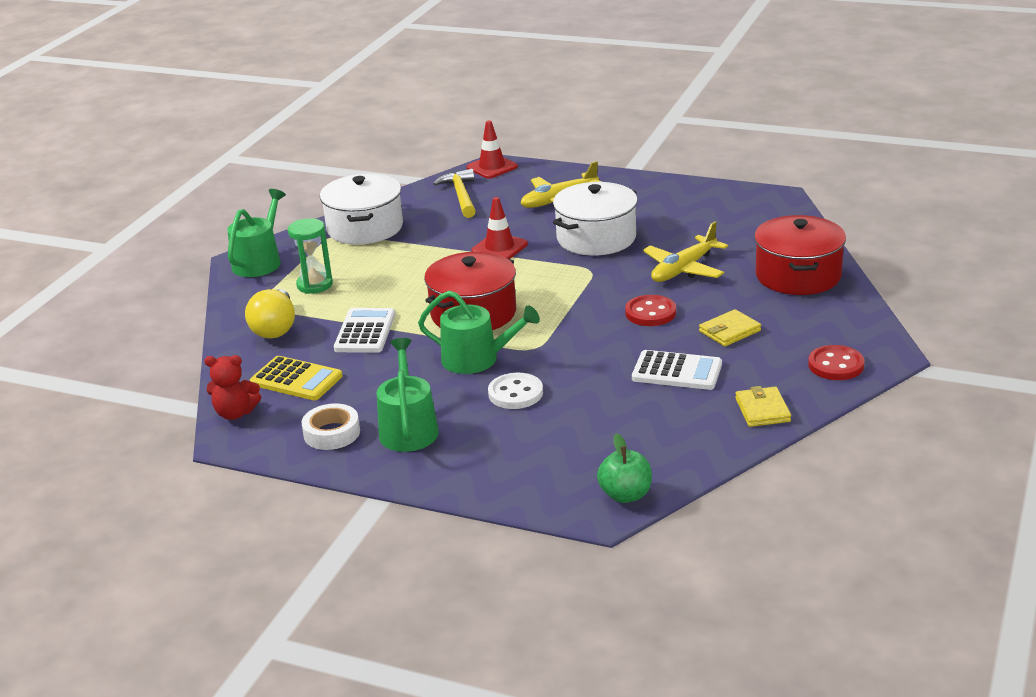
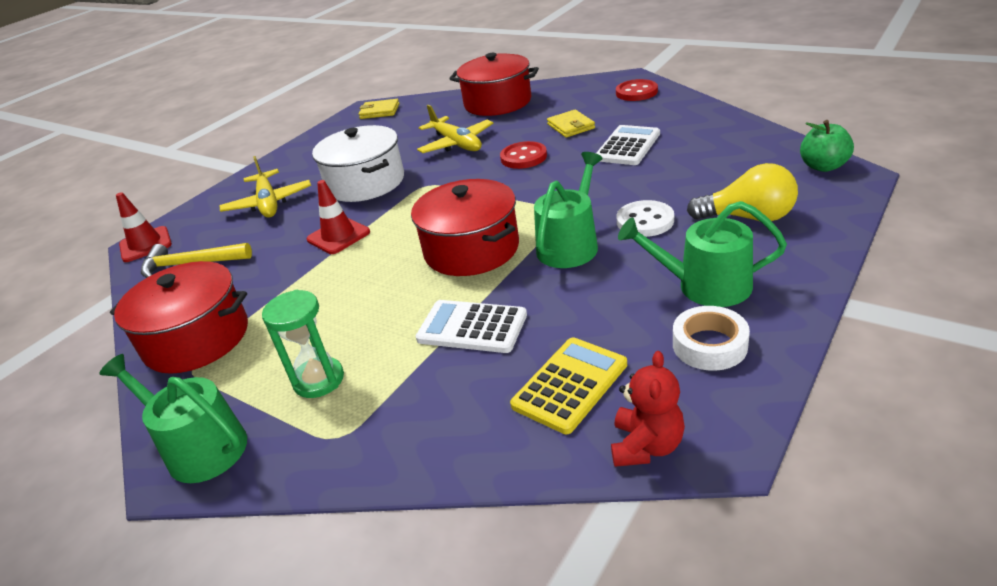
camera: 75 degrees left, 5 degrees up
(275, 328) = (418, 415): yellow light bulb -> yellow light bulb (748, 217)
(365, 228) = (197, 339): white pot -> red pot
(762, 410) = (695, 115): yellow wallet -> yellow wallet (379, 111)

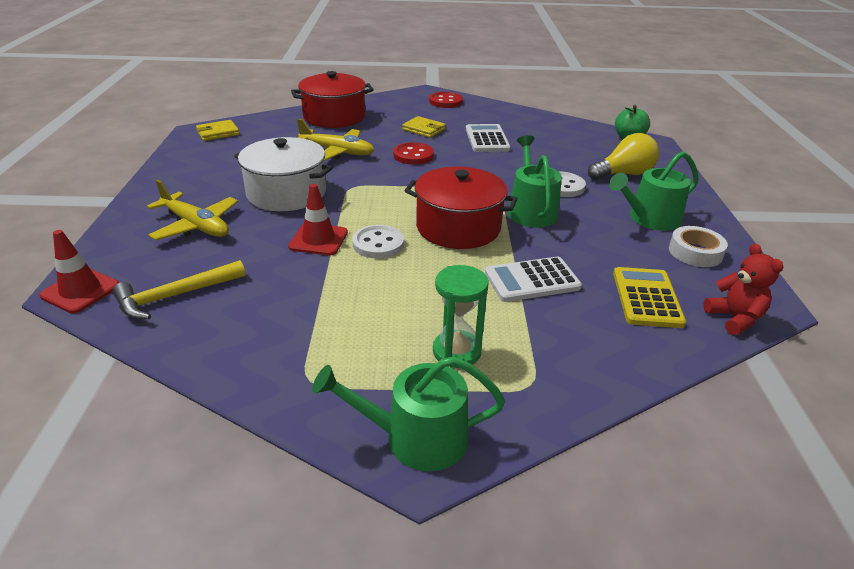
camera: 40 degrees left, 0 degrees up
(197, 339) = (281, 356): red pot -> none
(380, 251) = (378, 244): none -> white button

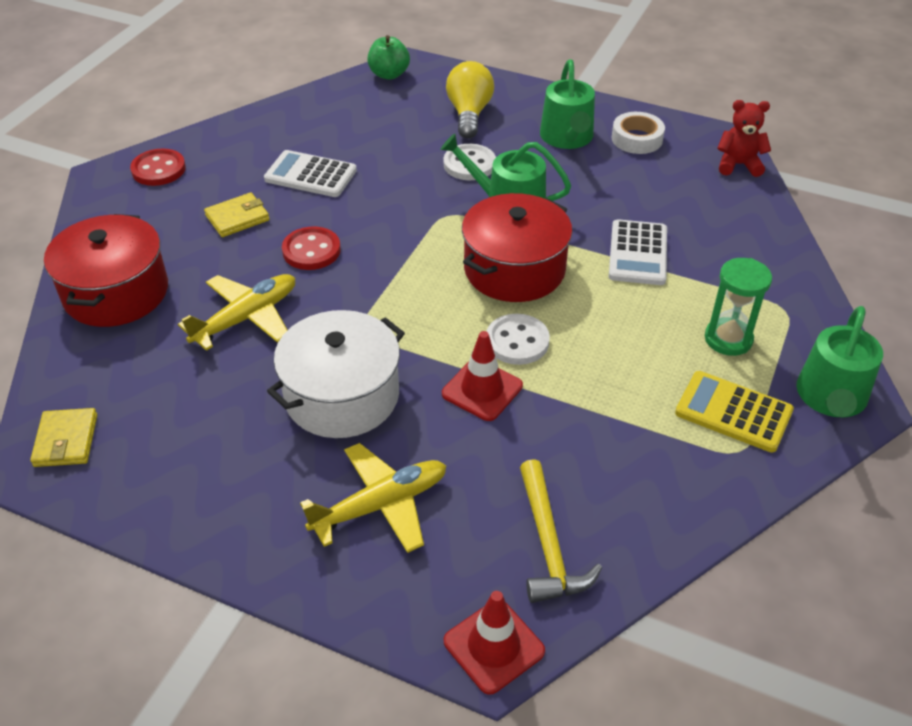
camera: 65 degrees left, 10 degrees up
(646, 298) = (693, 197): yellow calculator -> yellow calculator (733, 412)

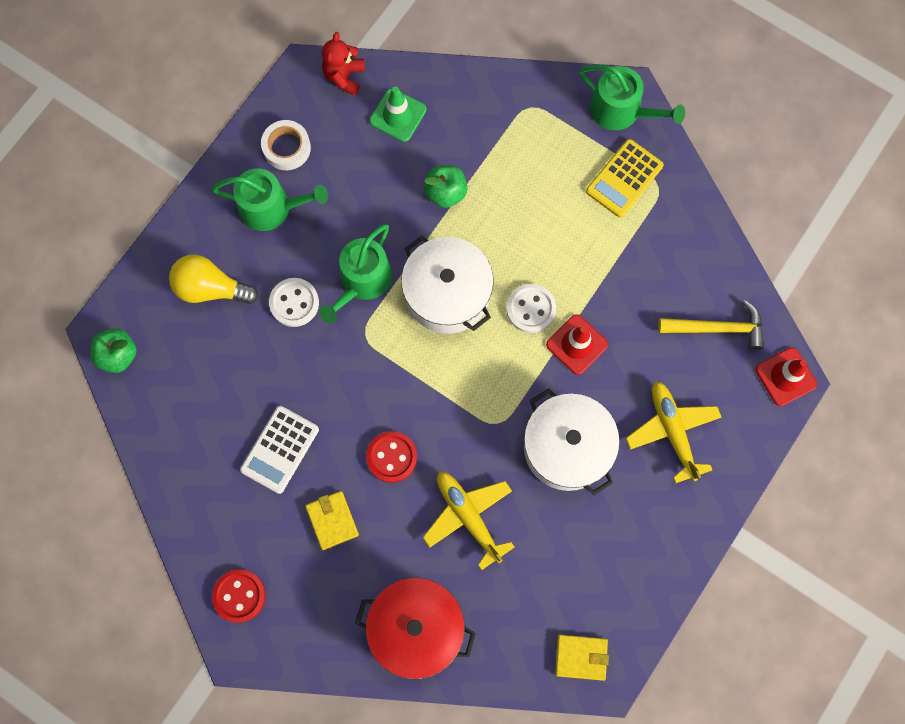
camera: 80 degrees left, 30 degrees up
(514, 269) = (447, 294): red pot -> white pot
(638, 253) = (445, 193): white calculator -> green apple
(714, 207) = (398, 115): none -> green traffic cone
(728, 339) = (553, 158): green hourglass -> none

